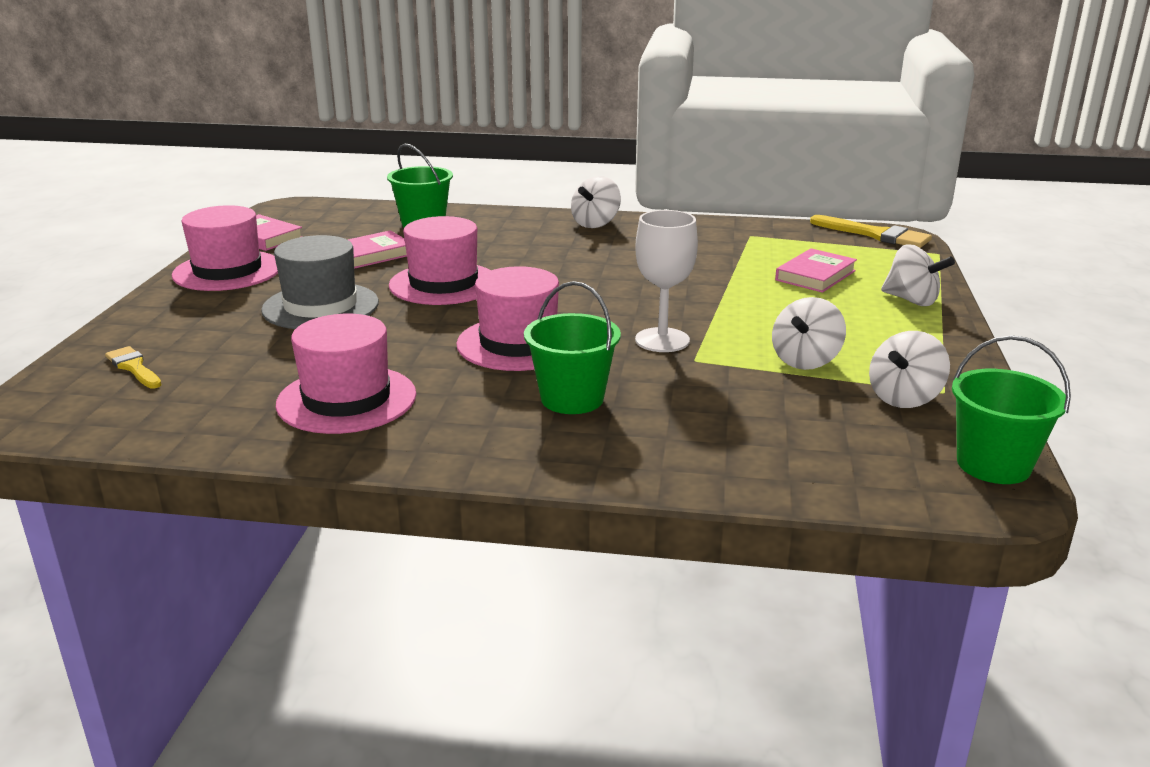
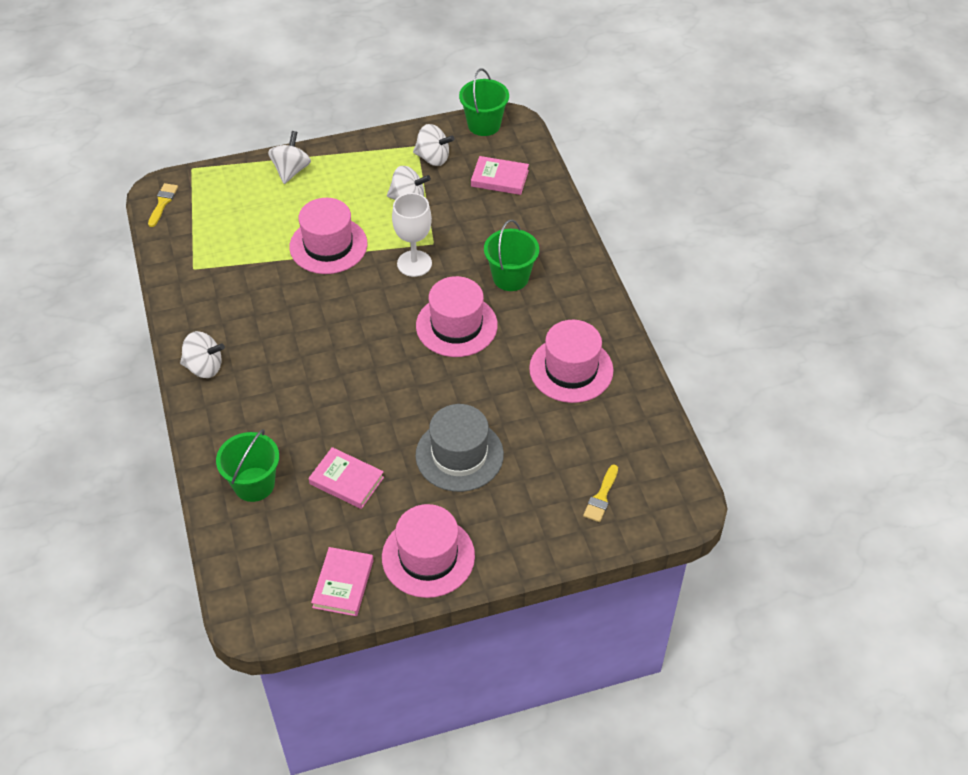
camera: 115 degrees left, 25 degrees up
(443, 284) = (382, 405): pink hat -> pink hat (328, 245)
(815, 275) = (267, 219): pink book -> pink book (499, 178)
(875, 235) = (162, 203): yellow brush -> yellow brush, size x0.62

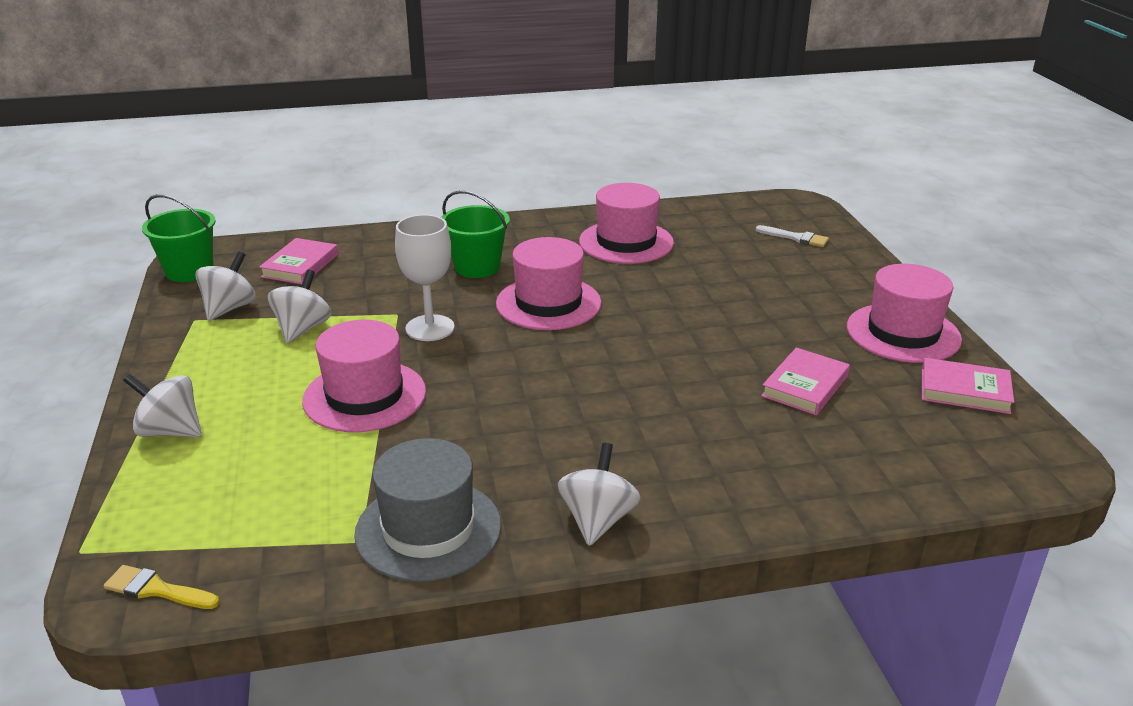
camera: 85 degrees left, 20 degrees down
(254, 484) = (827, 464): green bucket -> none
(459, 455) = (752, 309): grey hat -> grey hat (428, 529)
(601, 497) = (796, 238): yellow brush -> white brush

